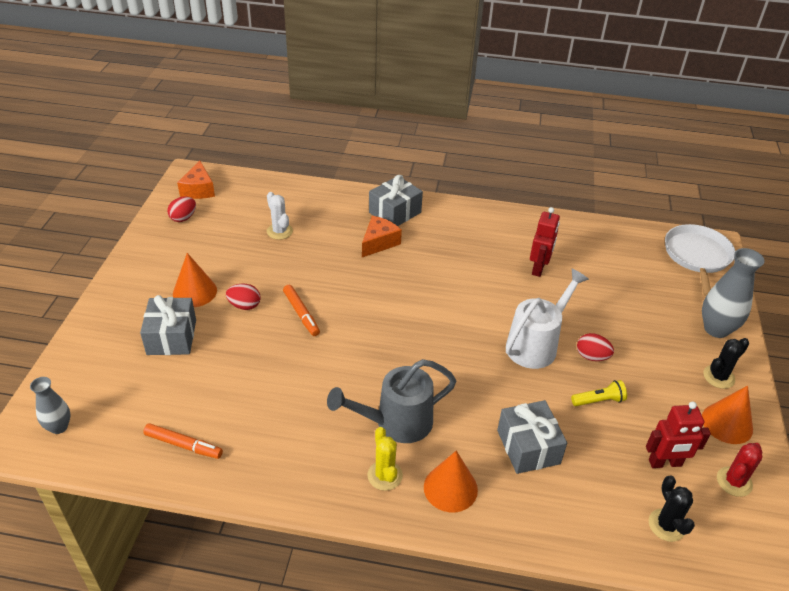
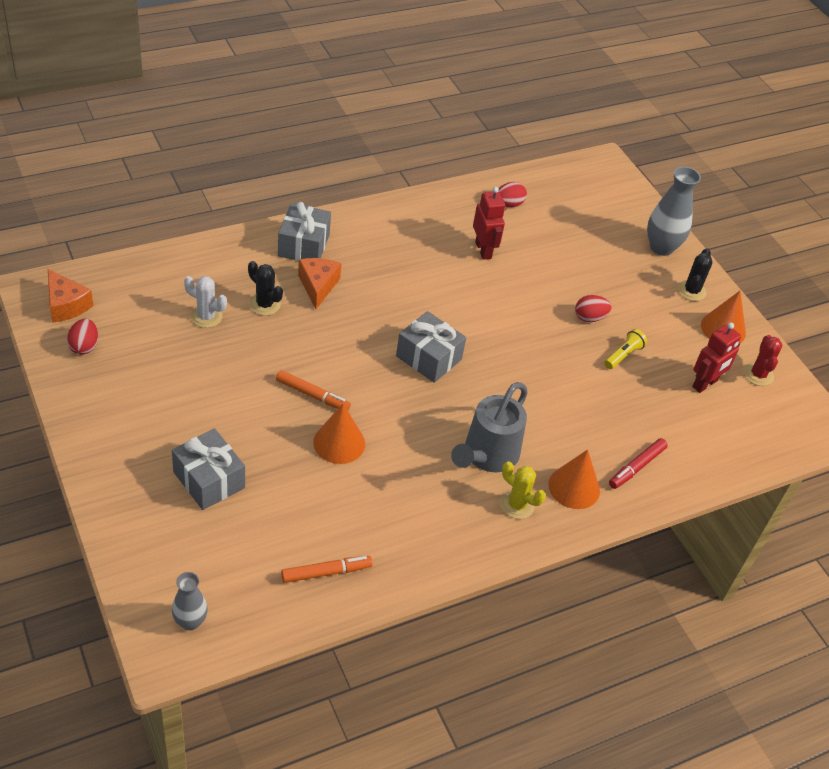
camera: 40 degrees left, 5 degrees up
(195, 292) = (184, 422): orange cone -> orange cone (339, 443)
(244, 305) = (249, 413): red egg -> red egg (509, 204)
(527, 502) = (636, 467): none -> red marker
(528, 447) = (603, 422): grey gift -> grey gift (428, 358)
(536, 344) = (539, 327): white watering can -> none
(666, 525) = (739, 433): black cactus -> black cactus (264, 304)
(697, 256) = (600, 181): white pan -> none

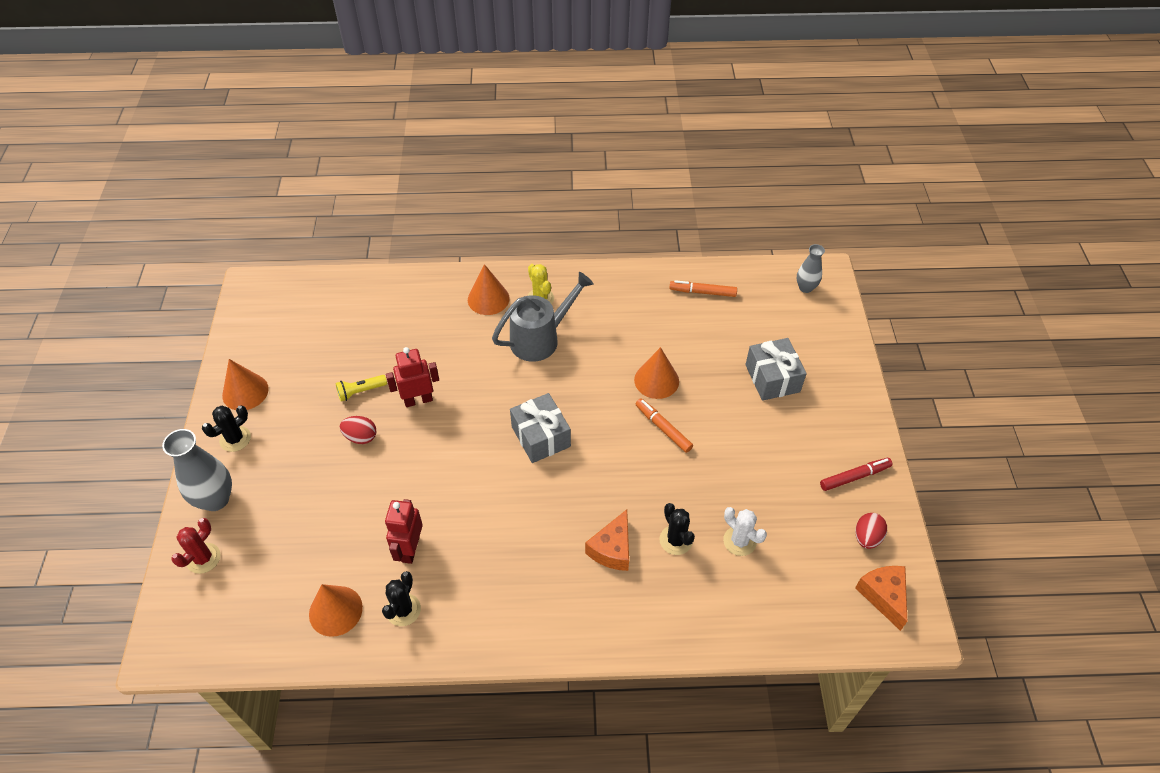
camera: 150 degrees left, 5 degrees up
(303, 245) = (606, 612): grey gift -> none
(460, 214) = (403, 610): none -> black cactus
(509, 204) = (335, 610): red egg -> orange cone
(636, 467) = (428, 300): red marker -> red marker (854, 477)
(705, 384) = (312, 347): red robot -> red robot (418, 400)
(758, 375) = (258, 342): red cactus -> red cactus (203, 558)

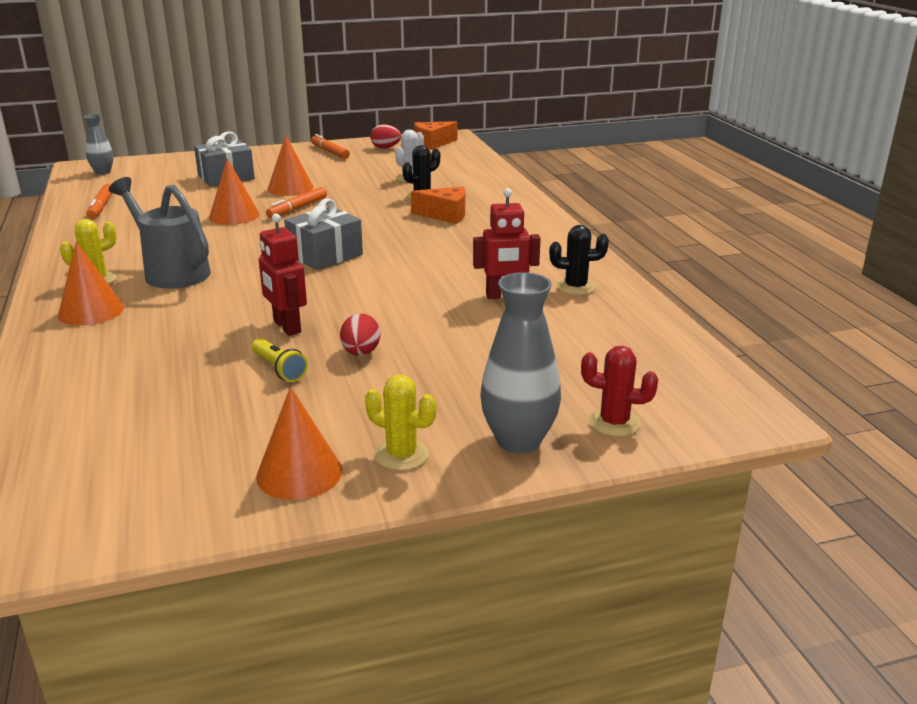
camera: 105 degrees left, 25 degrees down
(235, 439) = (401, 455): black cactus -> yellow cactus
(335, 610) = (607, 320): orange cone -> orange cone (290, 188)
(854, 477) = (330, 152): red marker -> orange marker

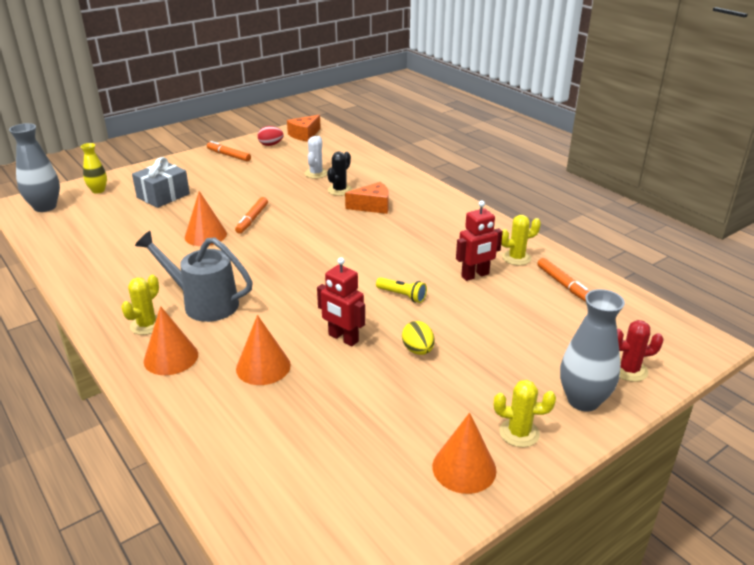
camera: 20 degrees left, 5 degrees up
(101, 207) = (79, 246): orange marker -> orange marker (563, 284)
(103, 172) = (45, 207): grey vase -> grey vase, size x1.66
(167, 165) = (98, 190): none -> yellow vase
(279, 369) = (371, 379): yellow flashlight -> yellow flashlight (402, 295)
(290, 188) = (228, 199): orange cone -> orange cone (263, 367)
(325, 255) = (313, 262): grey gift -> none
(361, 353) = (418, 350): red egg -> yellow egg
(576, 287) = (516, 258): black cactus -> yellow cactus

